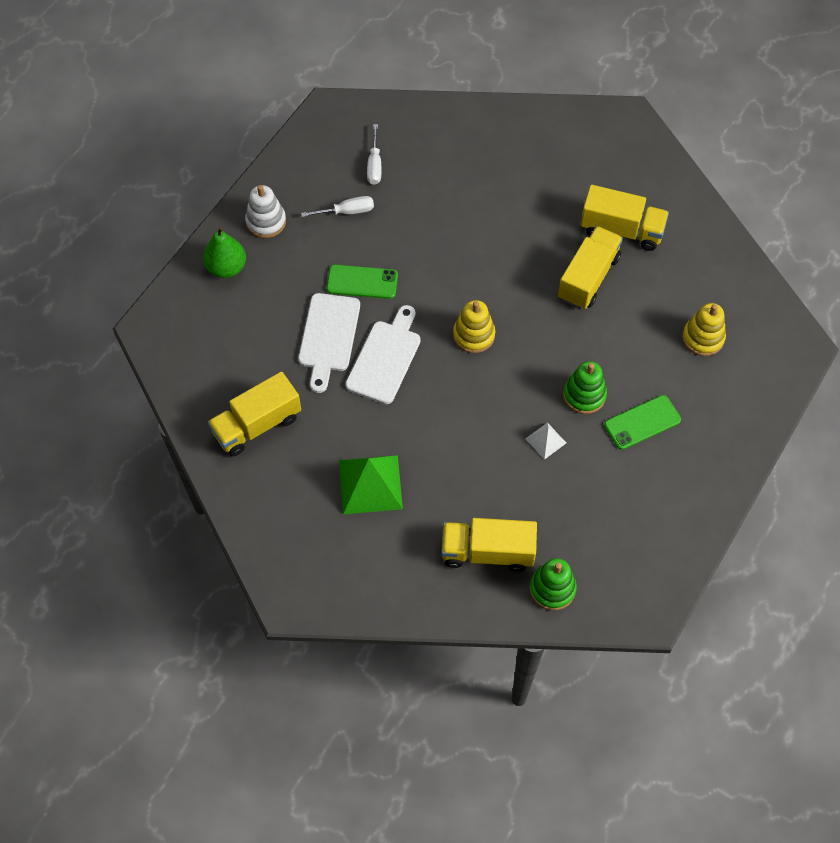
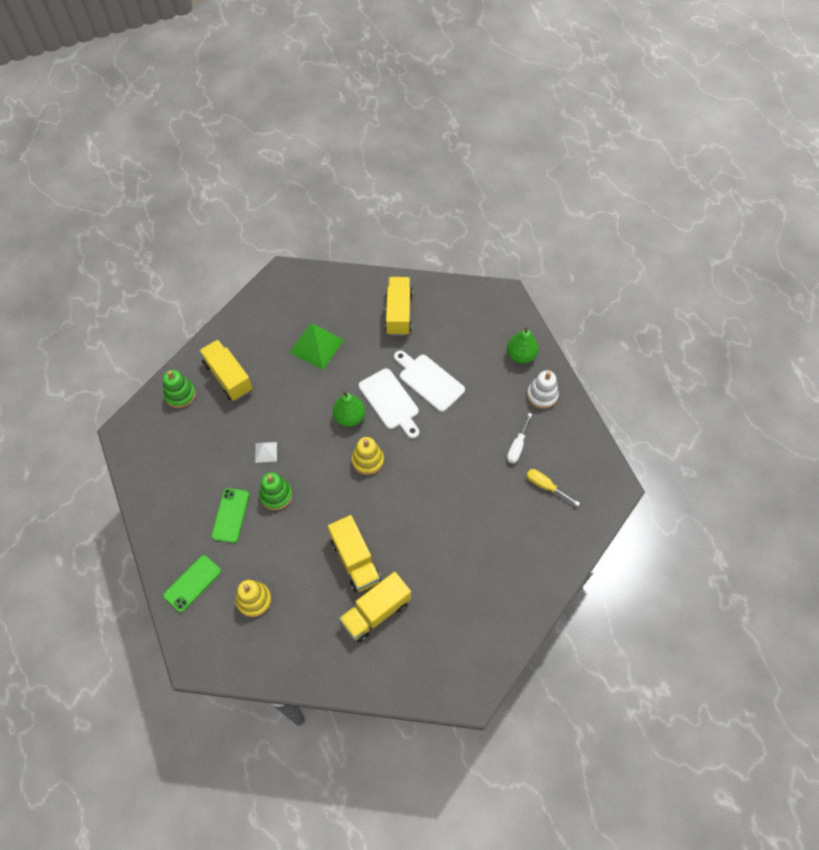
camera: 125 degrees right, 0 degrees up
(362, 282) = (455, 422): green phone -> green phone (192, 583)
(374, 165) = (545, 486): white screwdriver -> yellow screwdriver
(437, 386) = (349, 417): none -> green pear
(487, 552) = (228, 377): yellow truck -> yellow truck turned 75 degrees counterclockwise

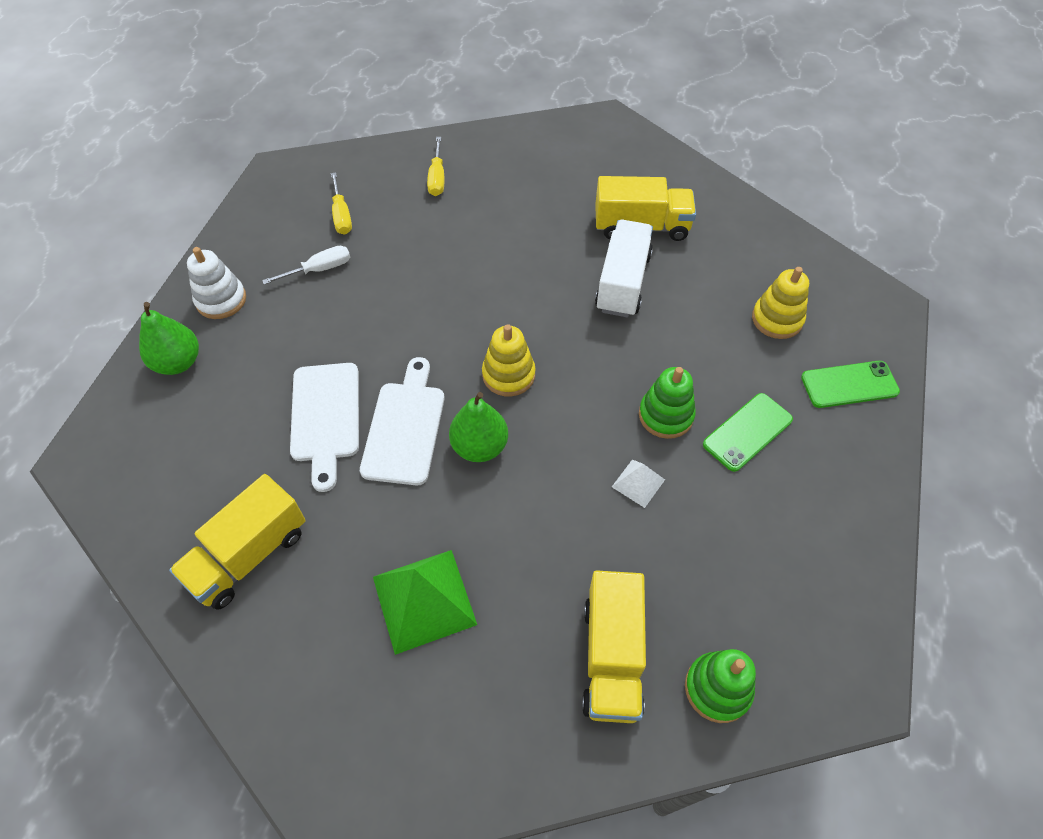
camera: 140 degrees left, 5 degrees down
(355, 560) = (622, 283): yellow truck -> white truck
(524, 554) = (437, 178): none -> yellow screwdriver

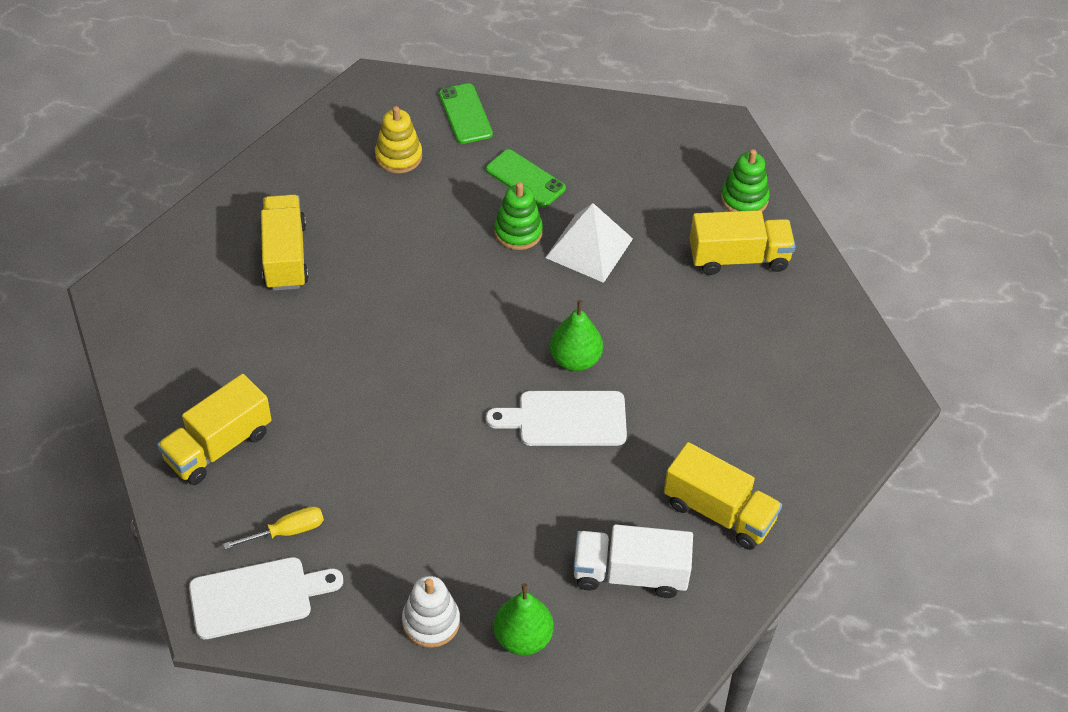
camera: 100 degrees left, 5 degrees down
(320, 269) = (374, 534): white screwdriver -> none
(325, 417) = (566, 485): white cutting board -> white cutting board (257, 597)
(424, 600) = (726, 378): green pyramid -> none
(437, 178) = (218, 446): yellow screwdriver -> yellow truck
(508, 375) = (492, 347): yellow stacking toy -> none
(622, 283) = (366, 268): white truck -> white truck (630, 574)
(638, 483) = (589, 248): white pyramid -> white pyramid, size x1.98

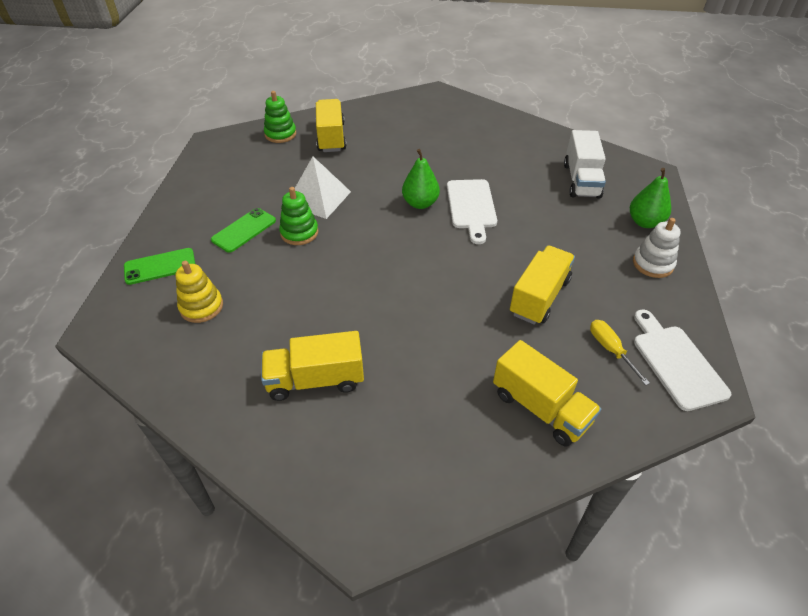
camera: 90 degrees left, 5 degrees down
(719, 512) = (526, 148): yellow truck -> yellow truck (539, 297)

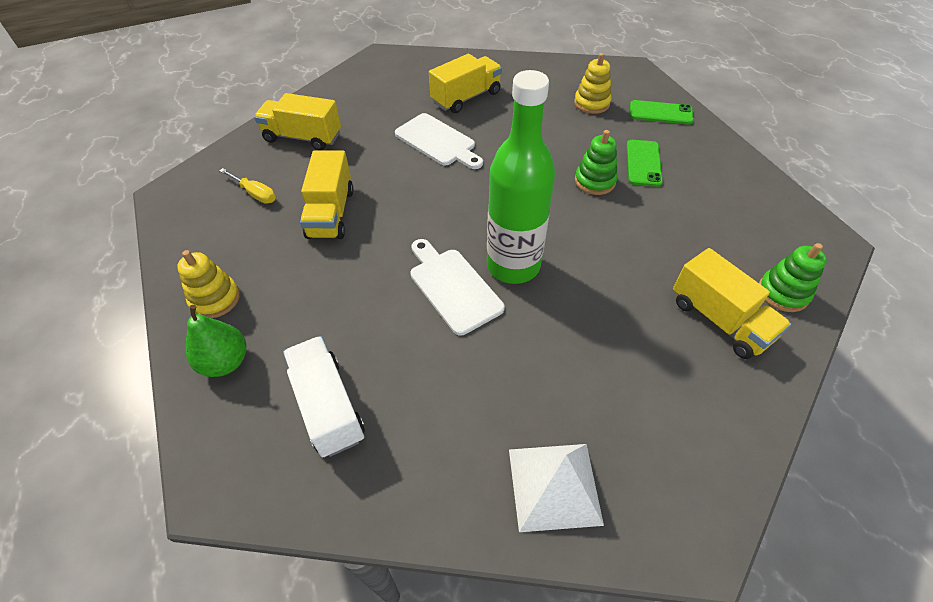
camera: 150 degrees right, 5 degrees up
(160, 266) = (660, 113): green phone -> green phone turned 60 degrees clockwise
(318, 198) = (622, 223): white pyramid -> white pyramid (554, 485)
(420, 203) = (513, 265): green pear -> green bottle
(653, 264) = (215, 299): white stacking toy -> yellow stacking toy
(676, 363) = (195, 204): white cutting board -> white cutting board (438, 141)

